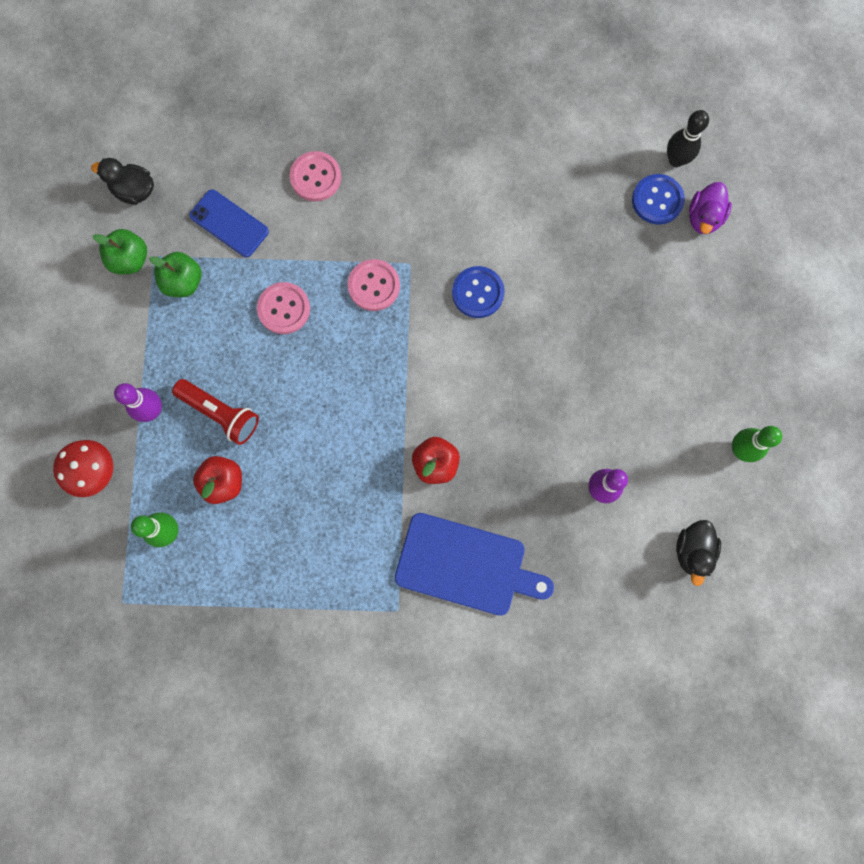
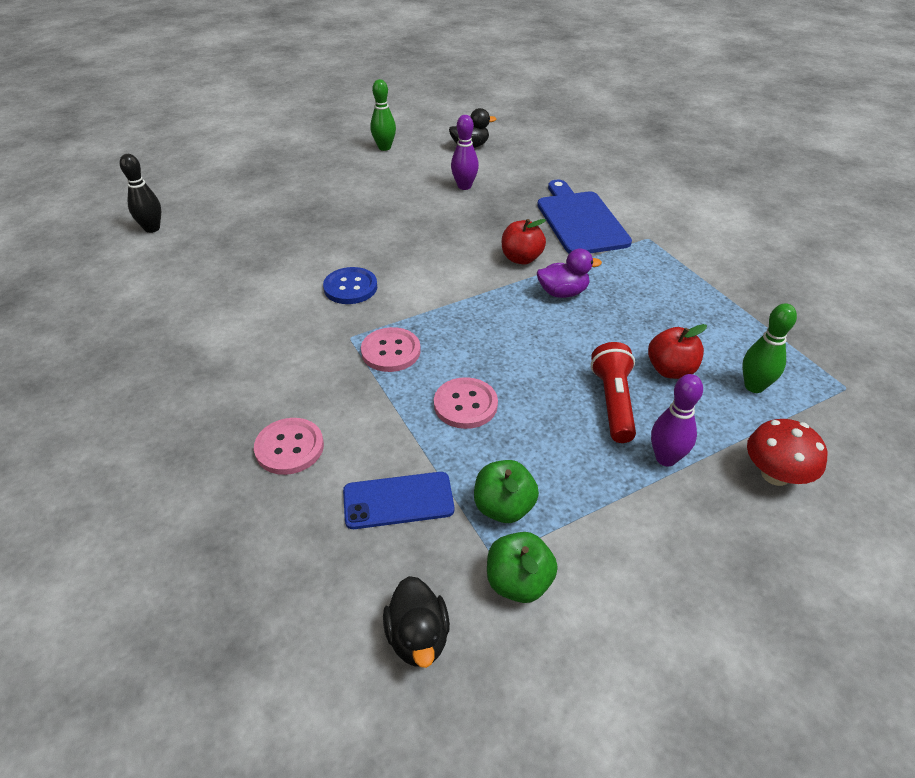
camera: 120 degrees left, 35 degrees down
(229, 223) = (398, 500): blue phone -> blue phone turned 75 degrees clockwise
(657, 200) = (198, 227): blue button -> none
(704, 217) = (203, 203): purple duck -> purple duck (563, 293)

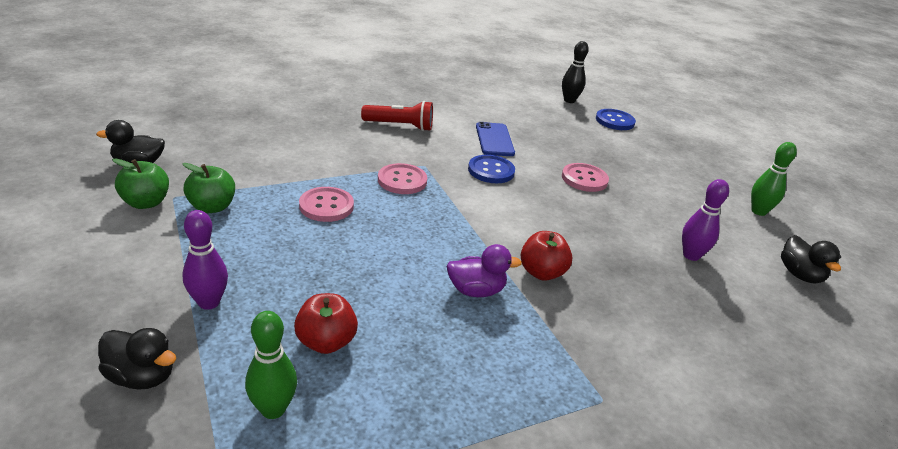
camera: 90 degrees right, 10 degrees down
(211, 201) = (614, 121): none -> blue button
(289, 448) = (314, 136): pink button -> pink button (584, 179)
(398, 500) = (246, 168): blue phone -> blue phone (494, 140)
(563, 293) = (476, 290): purple duck -> purple duck turned 90 degrees counterclockwise
(580, 220) = (635, 338): blue cutting board -> none
(613, 402) = (295, 287): red flashlight -> red flashlight (400, 126)
(775, 474) = (142, 376): red mushroom -> black duck

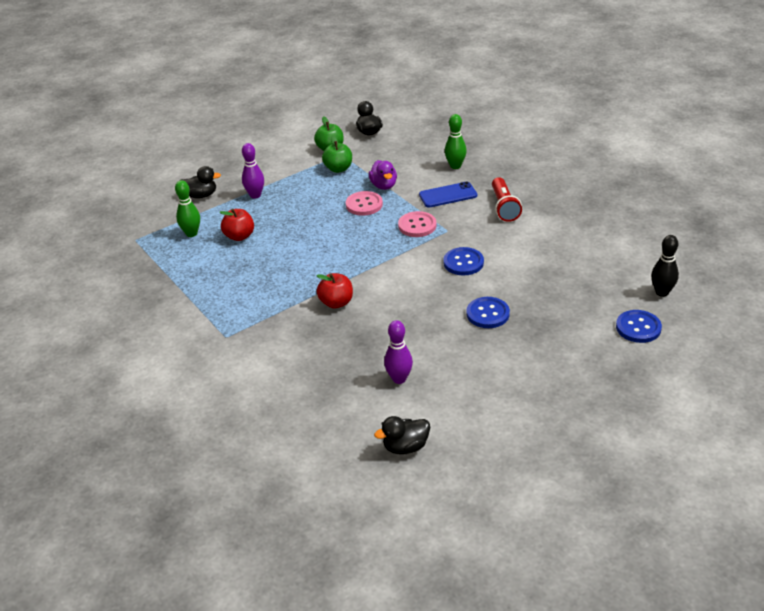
camera: 85 degrees right, 5 degrees up
(142, 376) = (201, 195): black duck -> black duck turned 105 degrees counterclockwise
(476, 290) = (304, 278): purple duck -> purple duck (384, 185)
(494, 140) = (522, 257): blue phone -> blue phone (448, 195)
(584, 179) = (487, 314): pink button -> blue button
(758, 211) = (506, 430): green bowling pin -> green bowling pin (455, 166)

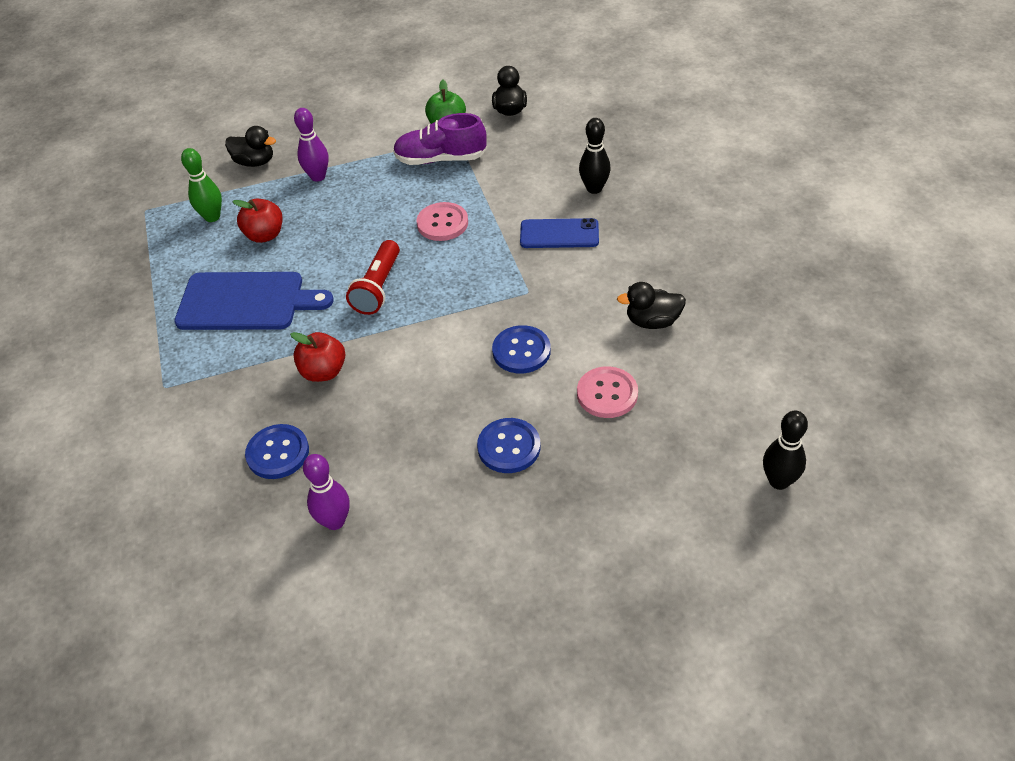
camera: 20 degrees right, 10 degrees up
(253, 276) = (246, 301): none -> blue cutting board
(338, 169) = (441, 159): green apple -> purple shoe
(384, 185) = (483, 199): purple duck -> none
(405, 447) = (281, 640): black duck -> black duck (652, 321)
(417, 225) = (492, 274): pink button -> pink button (607, 394)
(455, 166) = (594, 189): green bowling pin -> black bowling pin
(504, 207) = (625, 272): red flashlight -> red flashlight (378, 288)
(638, 328) = (711, 535): blue button -> blue button (278, 453)

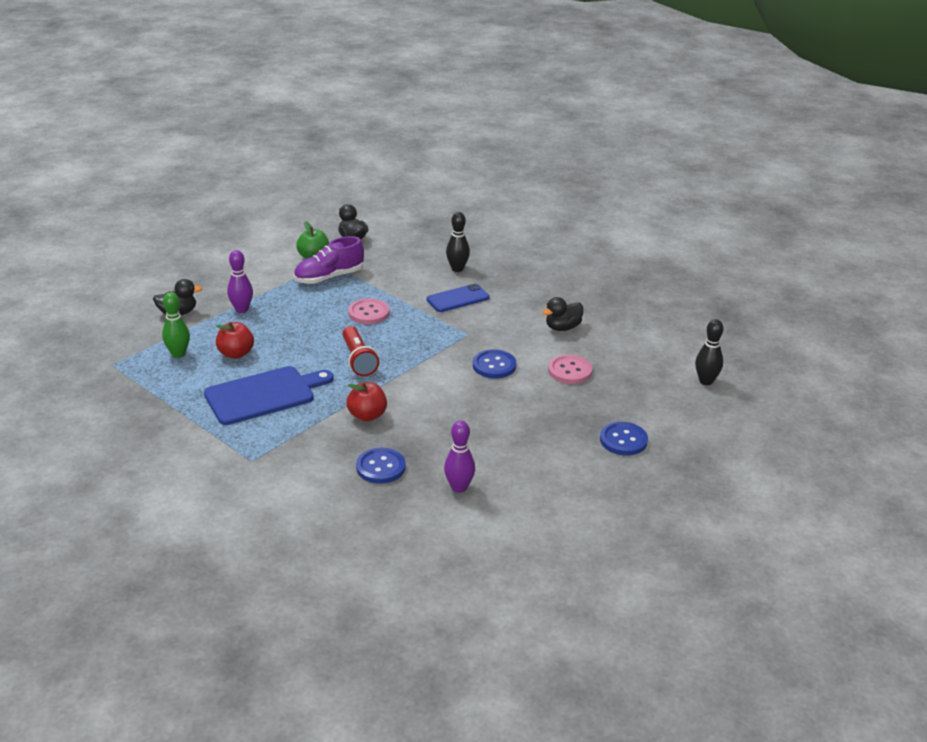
camera: 35 degrees left, 15 degrees down
(509, 447) = (535, 415): blue button -> blue button (623, 440)

